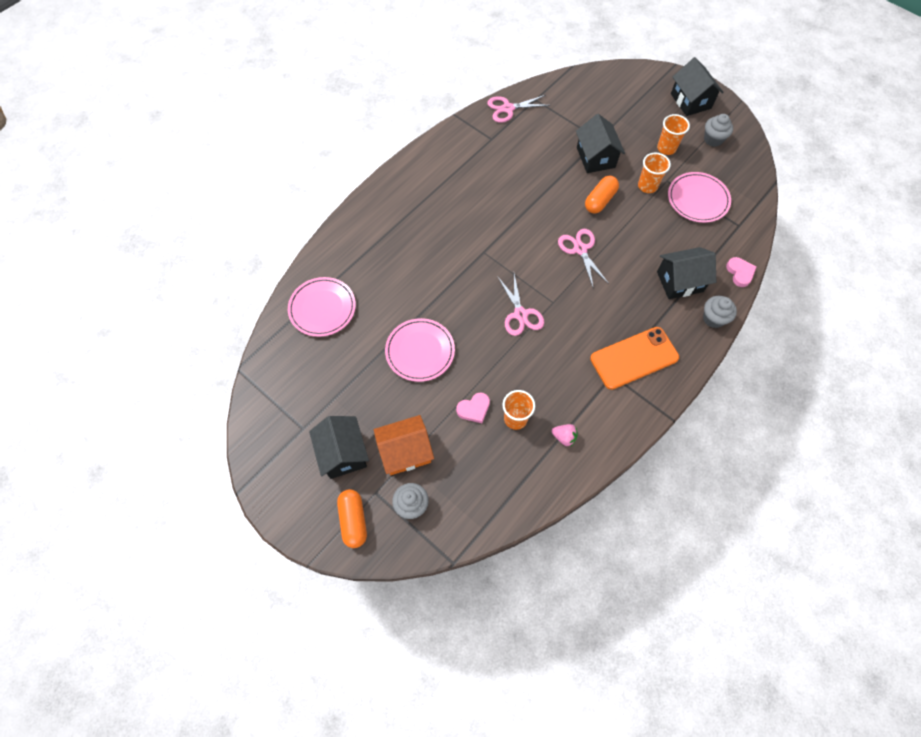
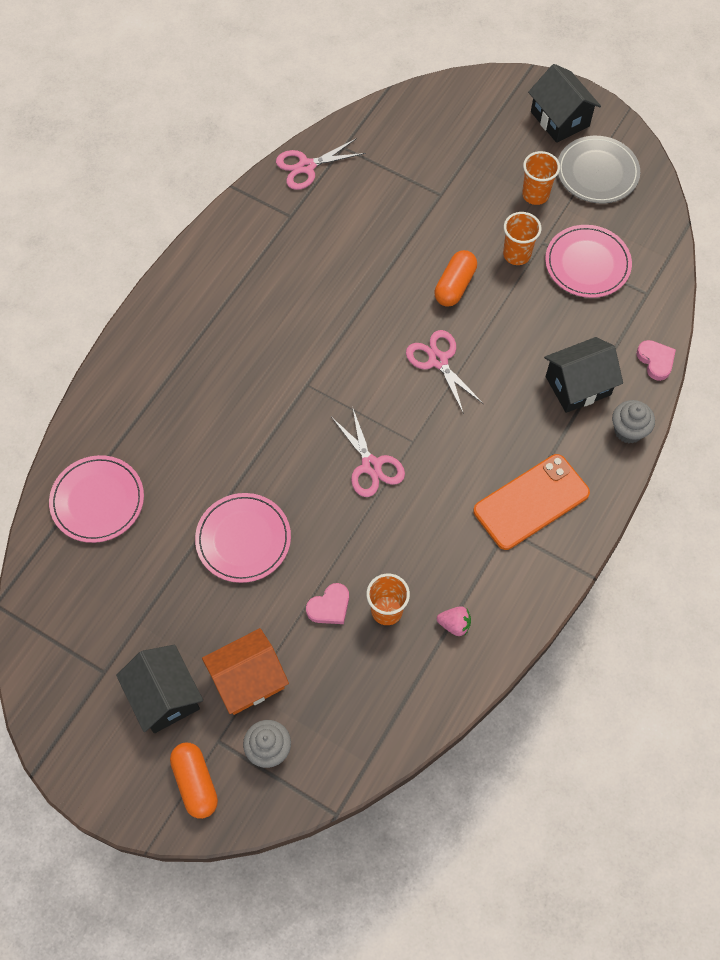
camera: 10 degrees left, 0 degrees up
(595, 157) = (440, 223): black house -> none
(713, 139) = (597, 172): grey cupcake -> grey plate

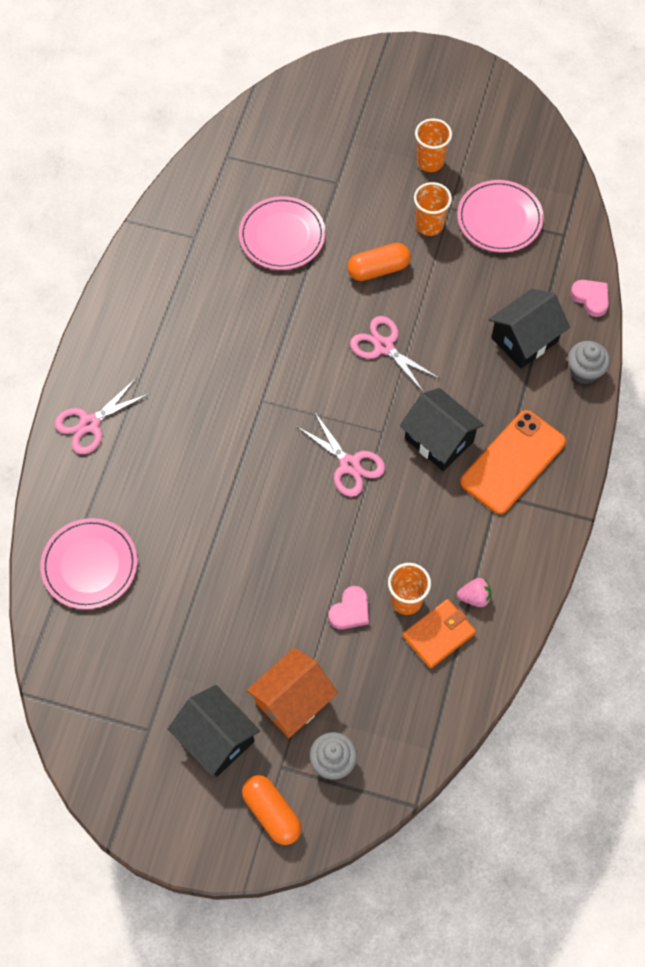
camera: 15 degrees left, 0 degrees up
(243, 539) = (246, 567): pink plate -> pink plate (282, 236)
(306, 166) = (196, 183): pink scissors -> pink scissors (90, 423)
(408, 652) = (438, 635): none -> orange wallet
(455, 285) = (378, 269): orange capsule -> orange capsule turned 60 degrees clockwise
(560, 119) = (432, 81): black house -> black house (439, 440)
(597, 172) = (483, 127): grey plate -> none

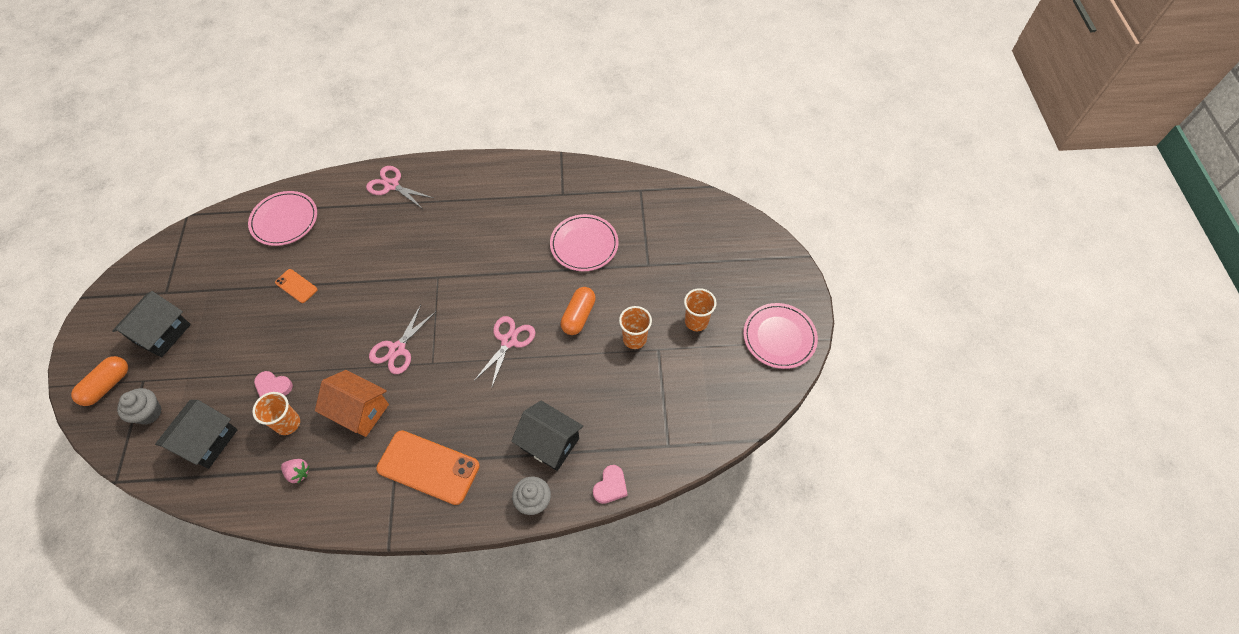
camera: 70 degrees right, 5 degrees down
(208, 564) = (296, 286): none -> orange phone
(292, 701) = (195, 372): orange house -> orange house (359, 411)
(378, 269) = (578, 316): orange capsule -> orange capsule turned 60 degrees clockwise
(438, 635) = (261, 456): orange wallet -> none
(439, 440) = (435, 405): black house -> black house (207, 441)
(474, 597) = (298, 473): pink strawberry -> pink strawberry turned 45 degrees counterclockwise
(499, 219) = (663, 389): pink plate -> pink plate (779, 337)

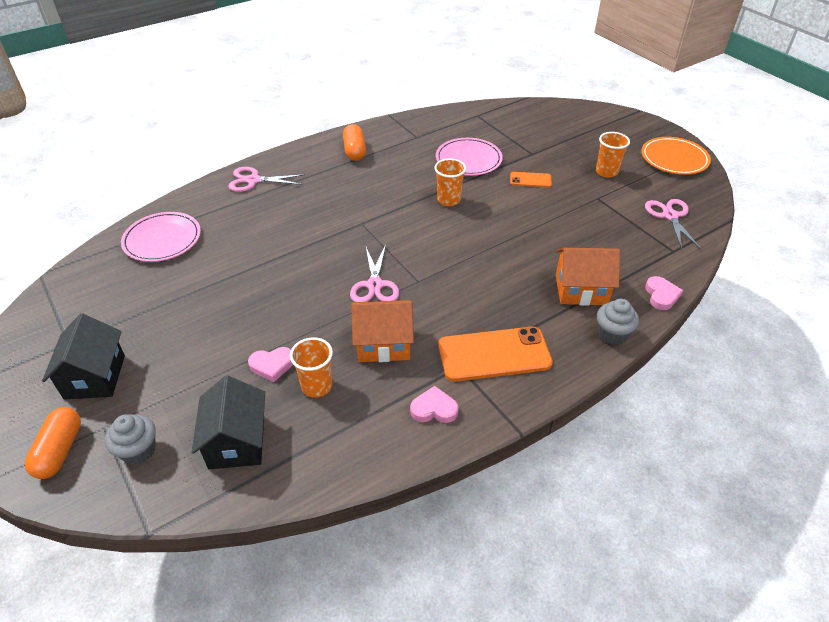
camera: 30 degrees left, 15 degrees down
(296, 286) = (222, 281): orange phone -> orange phone (530, 180)
(298, 473) = (368, 420): pink strawberry -> none
(347, 490) = (434, 409): none -> pink heart
(509, 341) = (472, 240): pink scissors -> pink scissors (670, 216)
(549, 443) = (581, 290): black house -> orange house
(578, 316) = (512, 202): orange capsule -> orange capsule (354, 151)
(634, 339) = (573, 199): orange cup -> orange cup (448, 200)
(779, 337) = (674, 158): pink plate -> orange plate

